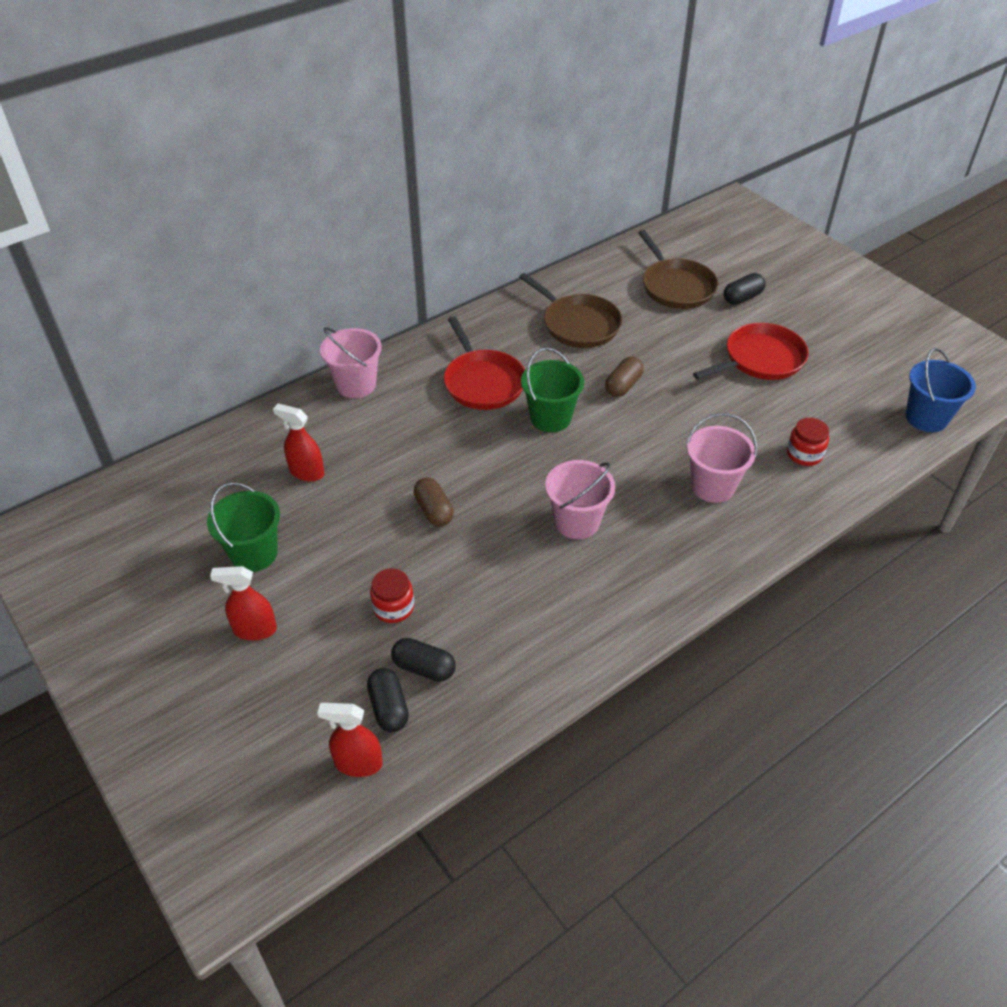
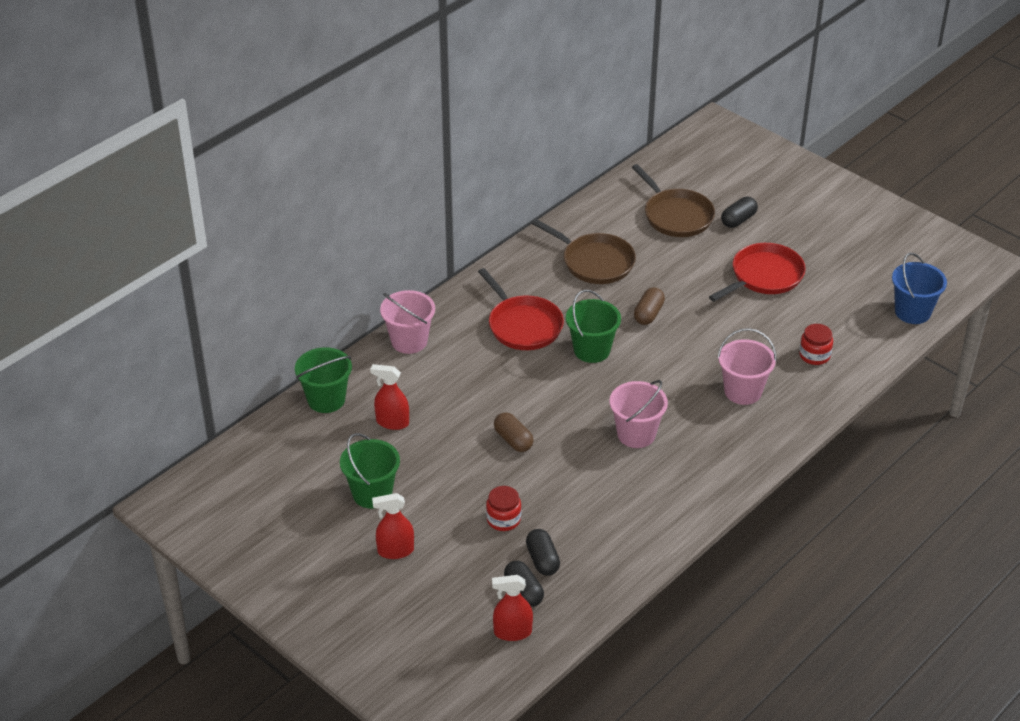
camera: 10 degrees left, 5 degrees down
(245, 438) = (326, 399): none -> green bucket
(424, 668) = (542, 560): black capsule -> black capsule turned 60 degrees clockwise

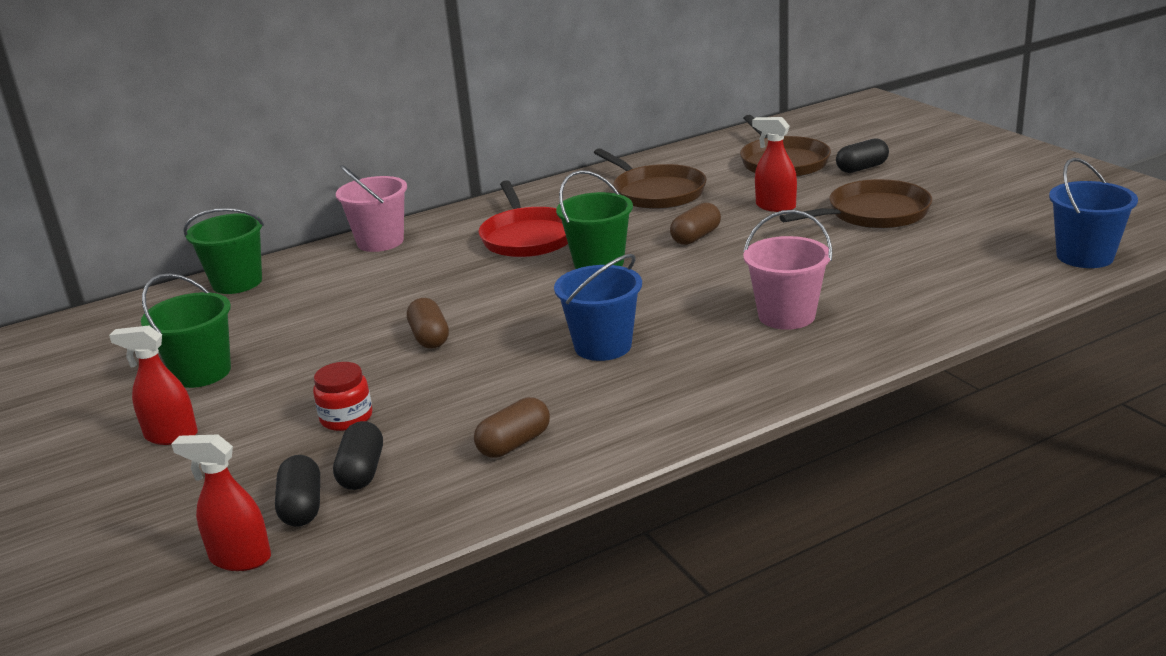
camera: 20 degrees right, 15 degrees down
(392, 422) = (293, 308): red spray bottle -> red spray bottle (775, 206)
(623, 525) = (514, 444): none -> brown capsule
(636, 434) = (603, 346): pink bucket -> blue bucket
(764, 276) = (873, 214): red pan -> brown pan
(814, 355) = (914, 288): red jar -> none

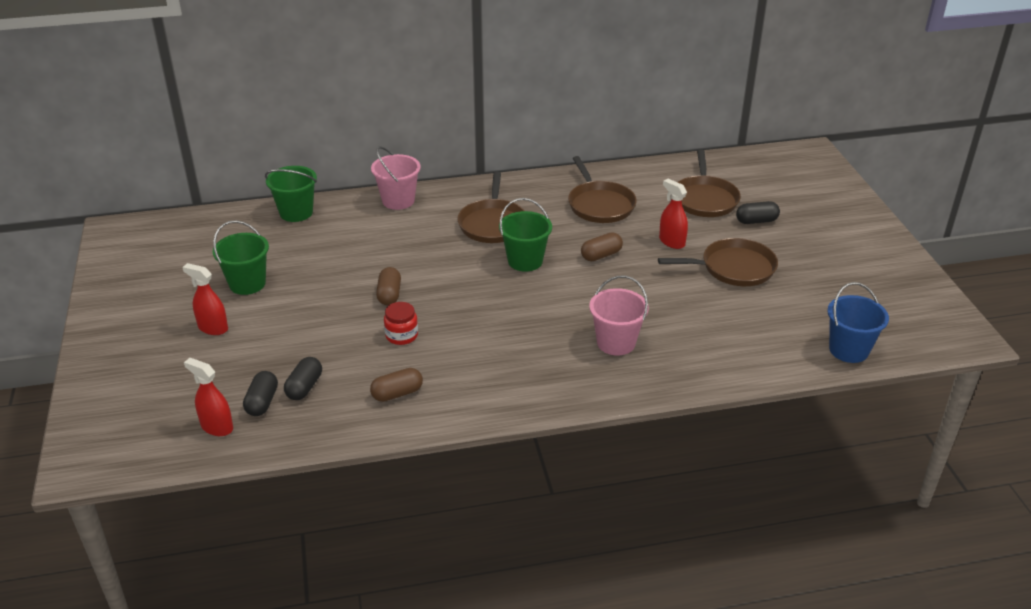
camera: 15 degrees right, 10 degrees up
(346, 418) = (313, 344): red jar -> red jar (401, 335)
(528, 237) = (492, 224): red pan -> brown pan
(603, 346) = (488, 333): blue bucket -> none

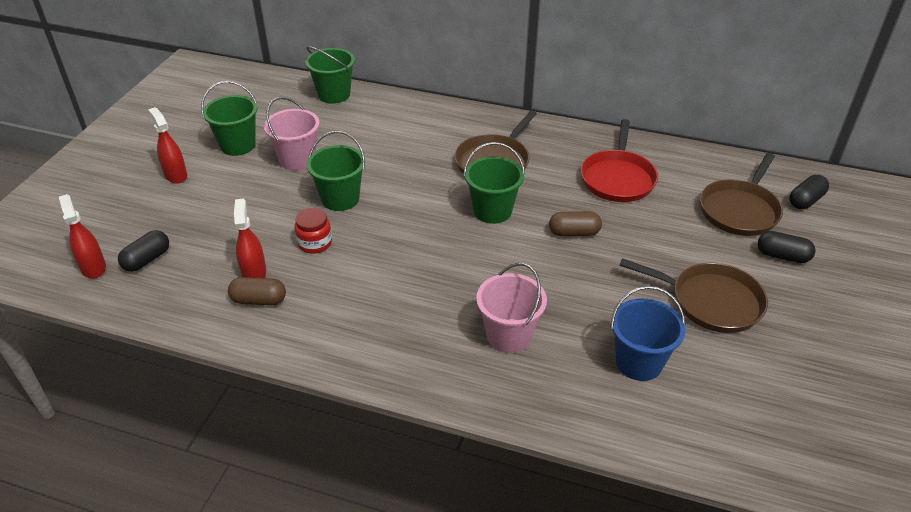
camera: 30 degrees right, 5 degrees up
(304, 387) = (191, 260): black capsule -> black capsule (805, 200)
(389, 295) = (340, 199): brown capsule -> green bucket
(398, 200) = (428, 111): pink bucket -> pink bucket (297, 160)
(600, 205) = (618, 178): brown pan -> red pan
(671, 242) = (663, 245): red spray bottle -> red spray bottle (254, 273)
(848, 350) = (778, 463): blue bucket -> blue bucket (639, 362)

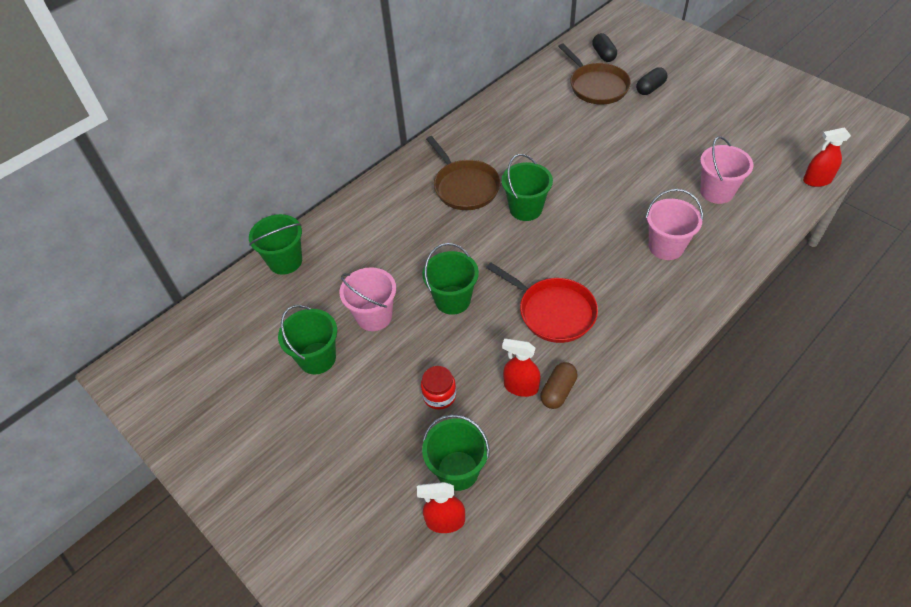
camera: 60 degrees left, 10 degrees up
(147, 260) = (458, 470): black capsule -> green bucket
(175, 175) = (333, 422): red spray bottle -> red spray bottle (817, 180)
(315, 243) = (503, 333): red jar -> red jar (439, 395)
(574, 233) = (576, 174): brown capsule -> none
(618, 178) = (528, 128): red pan -> red pan (553, 312)
(639, 362) = (716, 192): blue bucket -> pink bucket
(711, 301) = (677, 137): brown pan -> none

